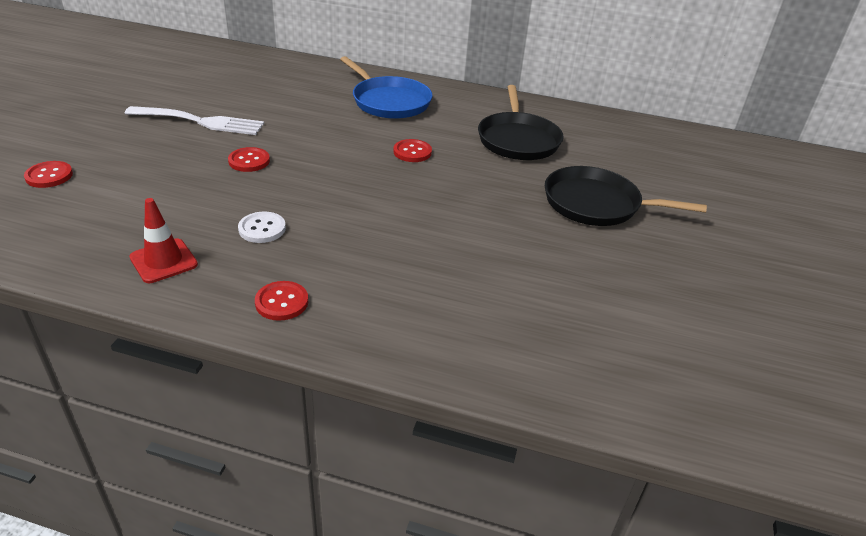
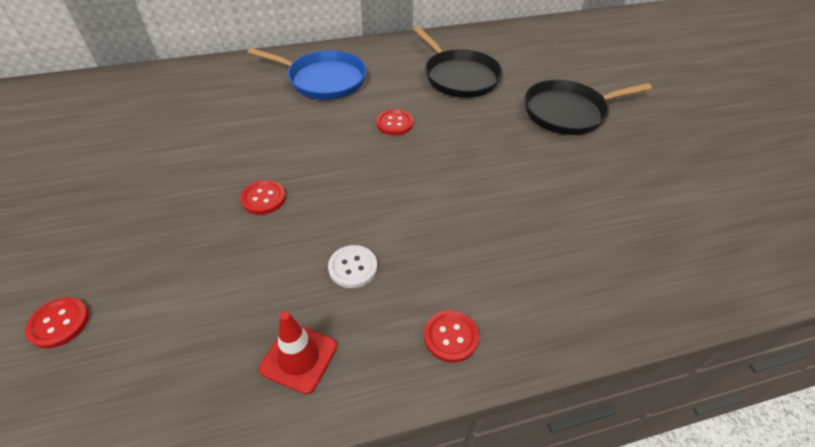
camera: 30 degrees left, 10 degrees up
(200, 121) = (167, 175): white fork -> none

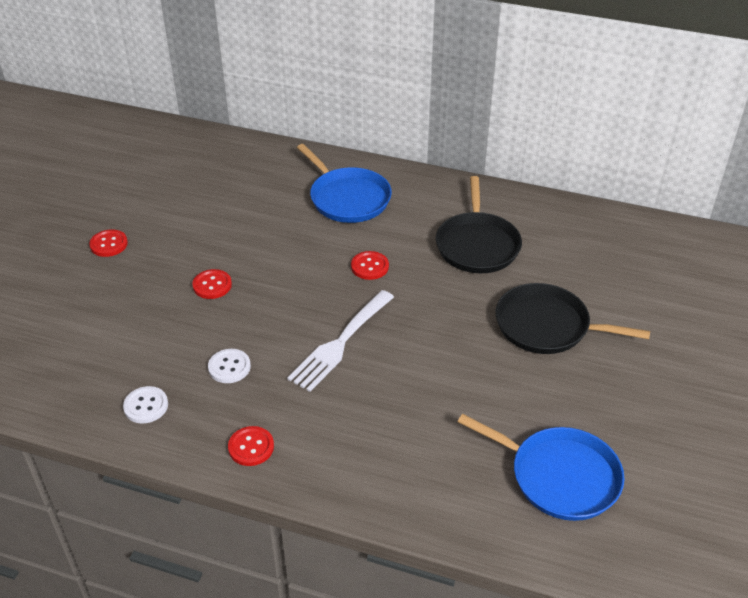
camera: 35 degrees right, 5 degrees down
(59, 323) = (31, 312): red button -> red button (109, 244)
(299, 357) = (146, 406): red traffic cone -> white button
(433, 194) = (340, 343): none -> white fork
(703, 216) = (559, 476): none -> blue pan

